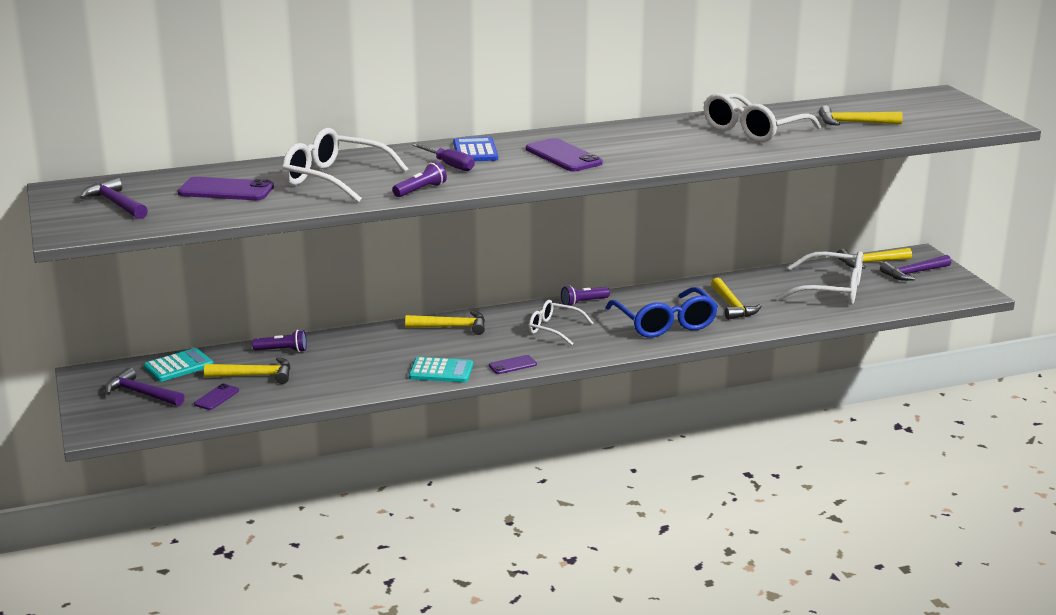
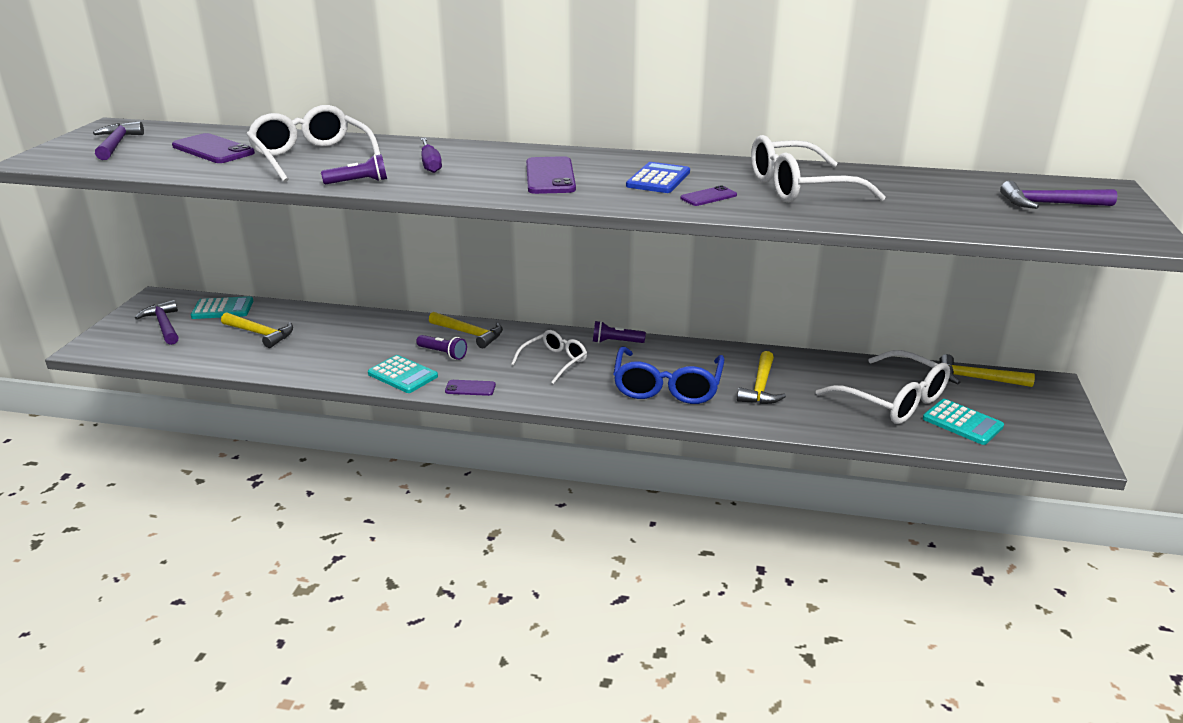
camera: 30 degrees right, 5 degrees up
(216, 397) = (206, 345): purple phone -> purple phone (708, 197)
(282, 350) = (312, 317): purple flashlight -> purple flashlight (443, 353)
(475, 151) = (479, 156): blue calculator -> blue calculator (658, 179)
(554, 329) = (554, 362): white glasses -> white glasses turned 75 degrees clockwise
(854, 123) = (937, 202): yellow hammer -> none
(889, 293) = (962, 423): none -> turquoise calculator
(913, 273) = (1019, 406): purple hammer -> purple hammer (1049, 204)

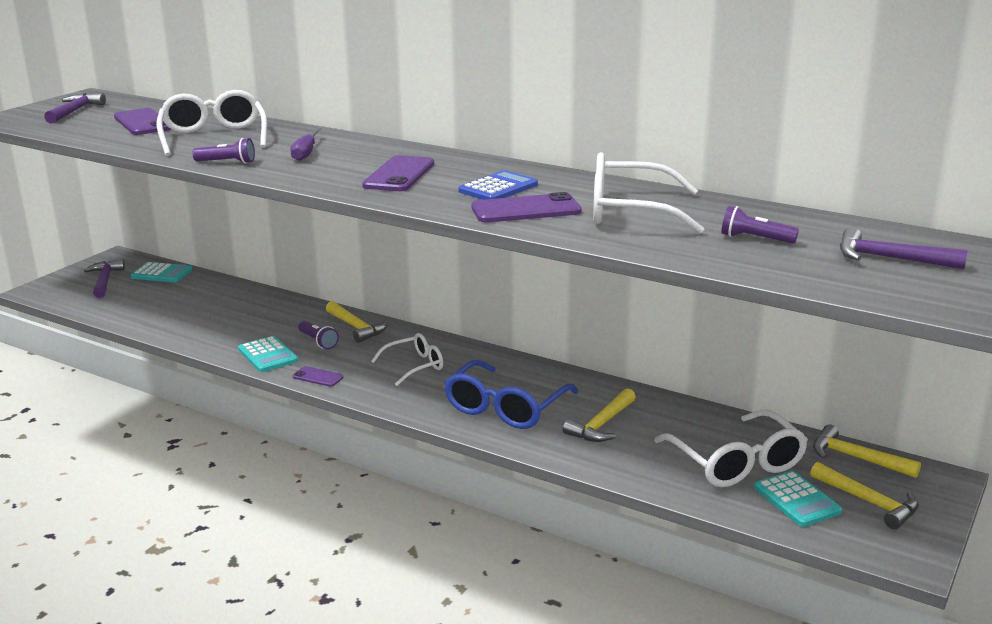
camera: 20 degrees right, 5 degrees down
(260, 334) = (176, 300): yellow hammer -> yellow hammer (869, 502)
(616, 342) = (489, 357): purple flashlight -> purple flashlight (755, 239)
(708, 197) = (526, 210): purple phone -> purple phone, size x1.82

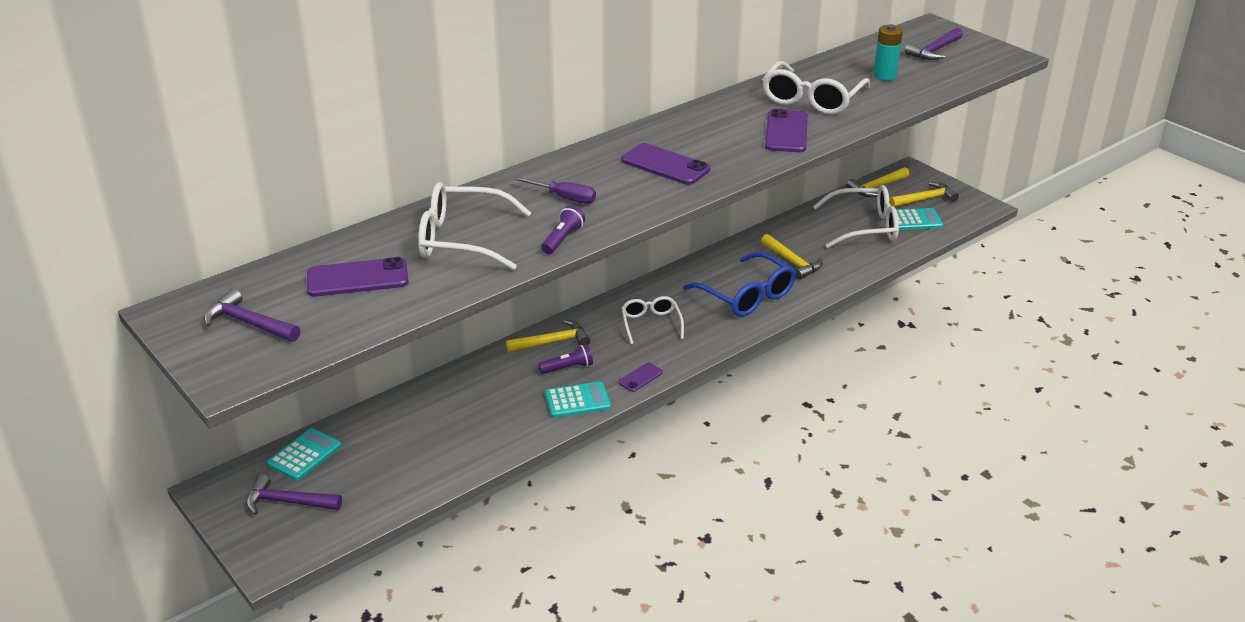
camera: 70 degrees left, 10 degrees up
(498, 188) = (729, 133): blue calculator -> none
(755, 239) = (885, 76): purple flashlight -> turquoise battery

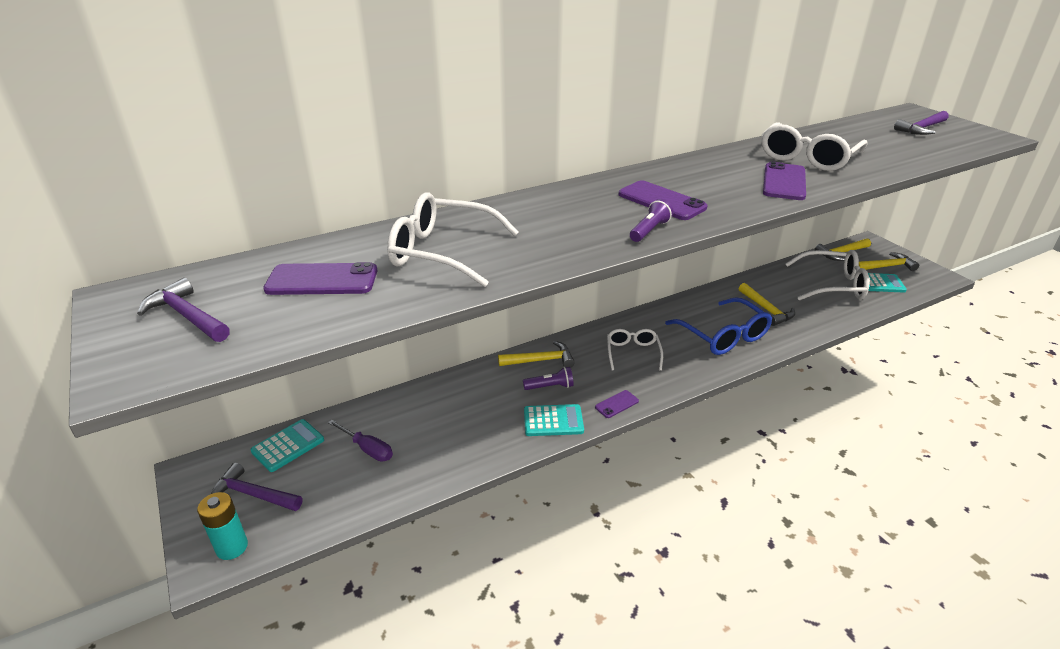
camera: 10 degrees right, 0 degrees up
(562, 239) = (545, 260): purple flashlight -> purple flashlight (649, 230)
(564, 198) = (556, 222): purple screwdriver -> purple screwdriver (367, 449)
(885, 76) = (877, 144): turquoise battery -> turquoise battery (232, 547)

